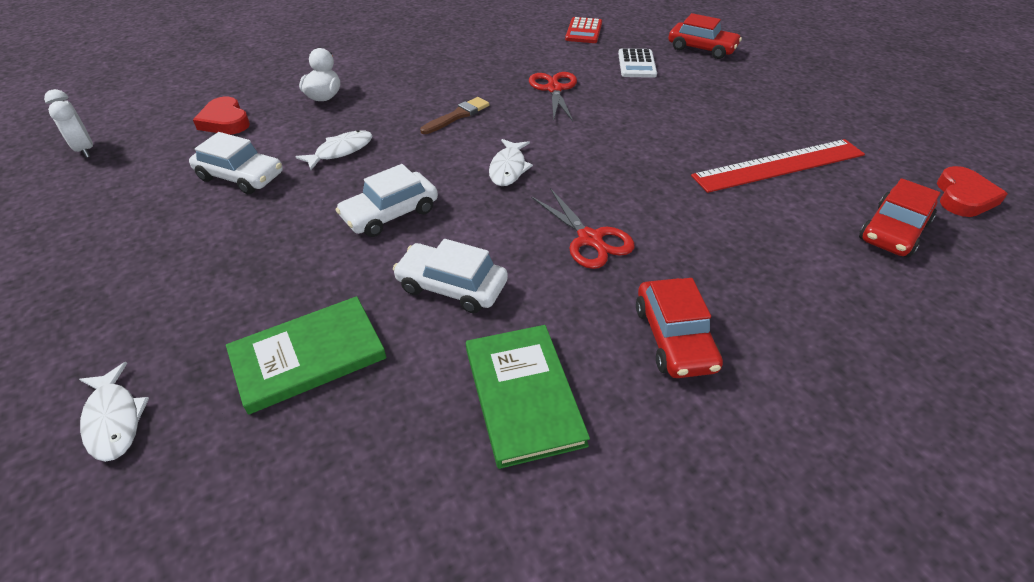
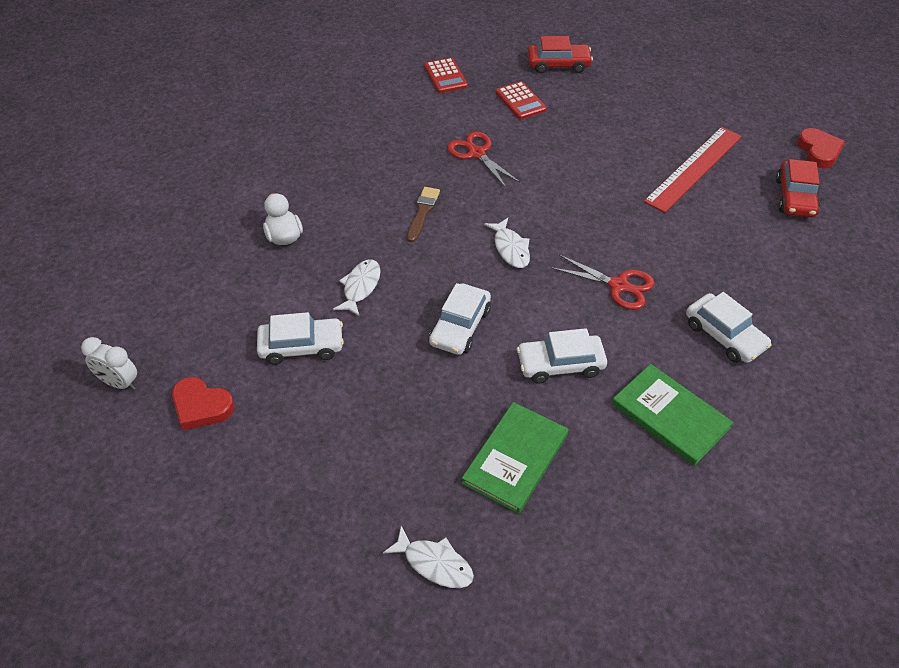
camera: 30 degrees left, 5 degrees up
(225, 121) = (220, 299): red heart -> red heart (201, 406)
(636, 64) = (520, 101): white calculator -> red calculator
(674, 338) = (724, 335): red car -> white car

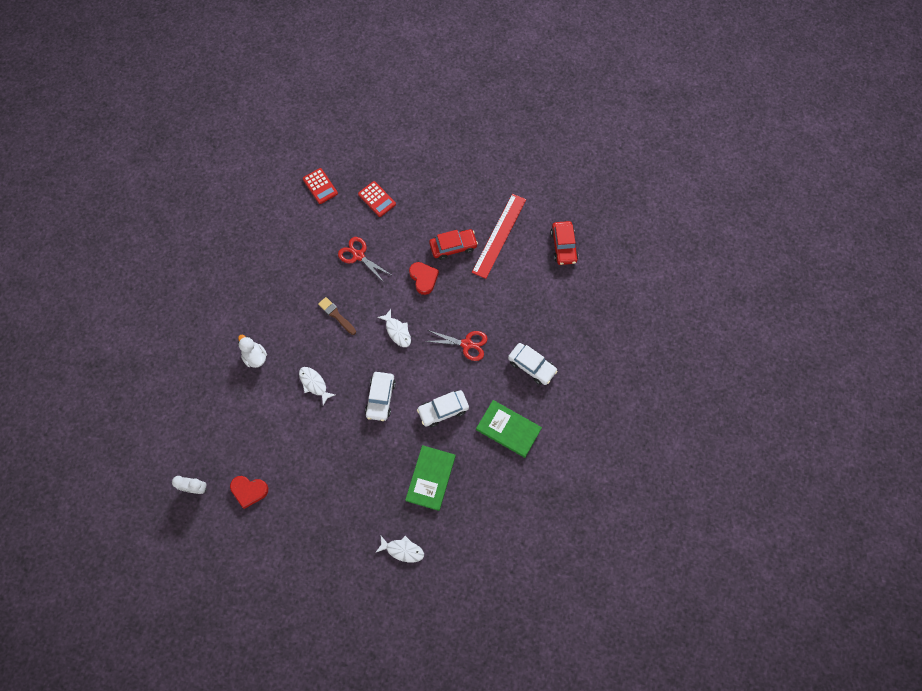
camera: 15 degrees left, 20 degrees up
(301, 346) = (292, 436): white car -> none
(360, 287) = (314, 384): white fish -> white fish turned 45 degrees counterclockwise
(422, 212) = (336, 315): brown brush -> brown brush turned 45 degrees counterclockwise
(558, 64) = (395, 156): red car -> red car (453, 246)
(819, 151) = (575, 201): red heart -> red heart (423, 278)

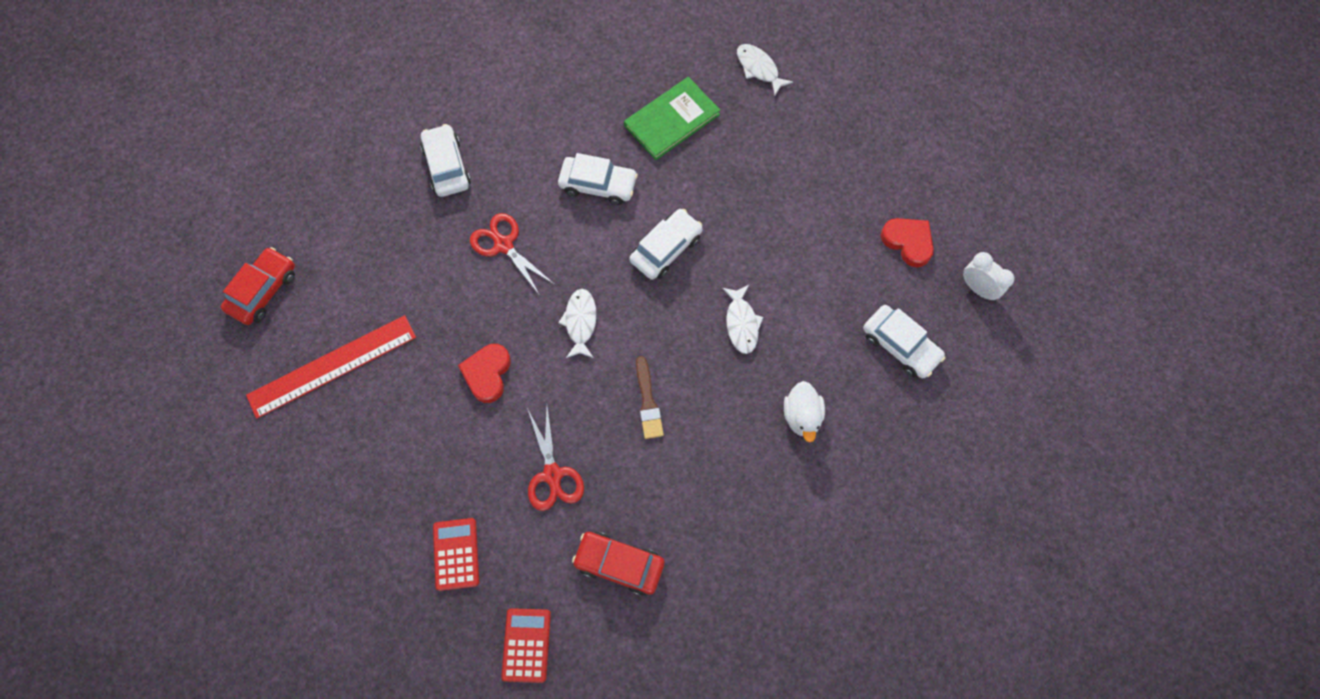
camera: 145 degrees left, 0 degrees up
(223, 426) = (900, 345): none -> white car
(453, 246) = (408, 393): red car -> red car (619, 564)
(508, 429) = (538, 115): green book -> none

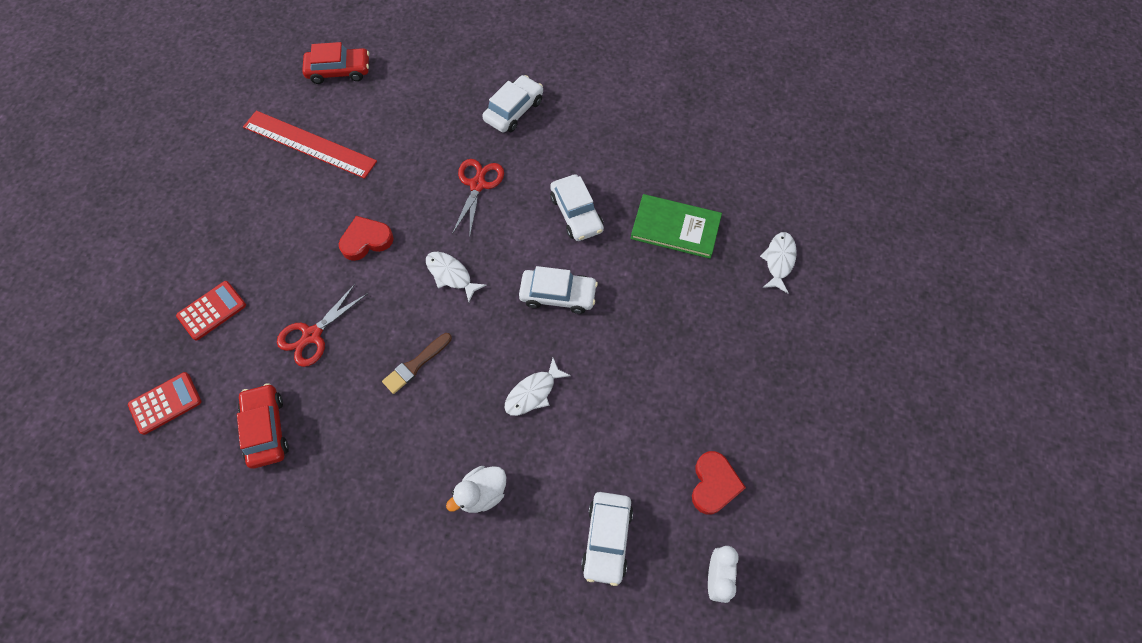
camera: 55 degrees right, 5 degrees down
(580, 322) = (451, 275): white fish -> white fish turned 105 degrees counterclockwise

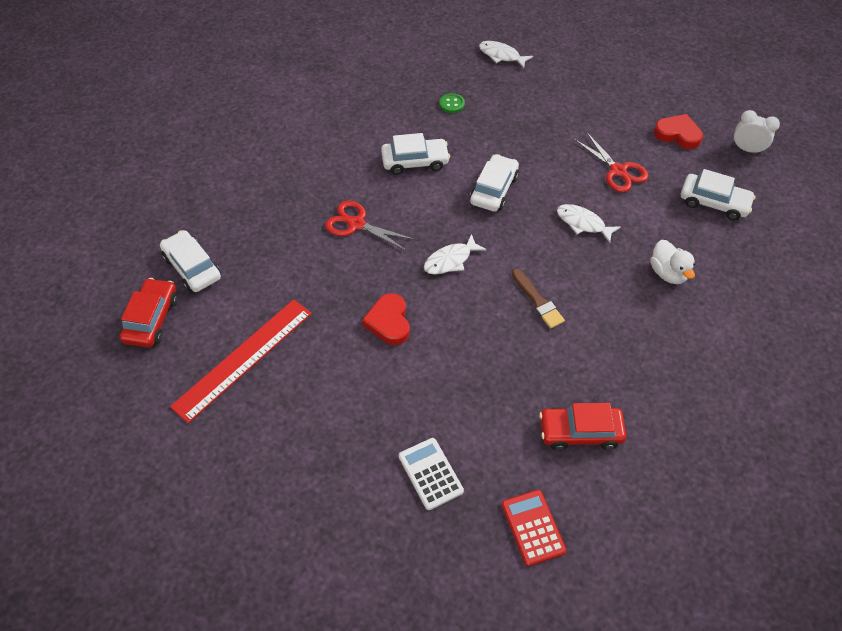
camera: 75 degrees left, 10 degrees down
(212, 311) = (430, 474): red calculator -> white calculator
(312, 335) = (485, 381): red scissors -> red scissors (618, 171)
(514, 110) = (280, 182): white car -> white car (192, 267)
(533, 392) = (583, 223): white fish -> white fish turned 150 degrees clockwise
(675, 228) = (451, 104): green book -> green button

